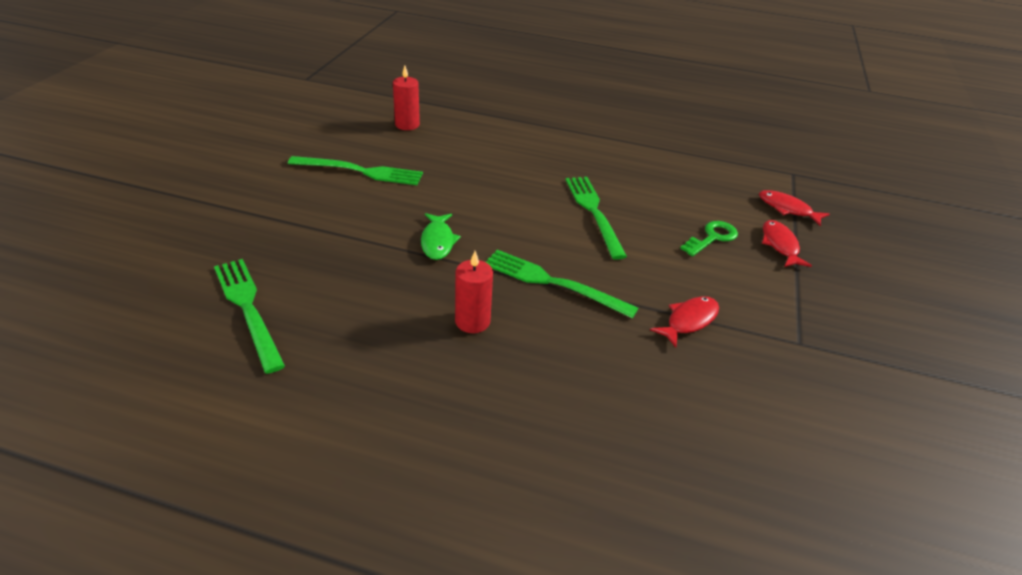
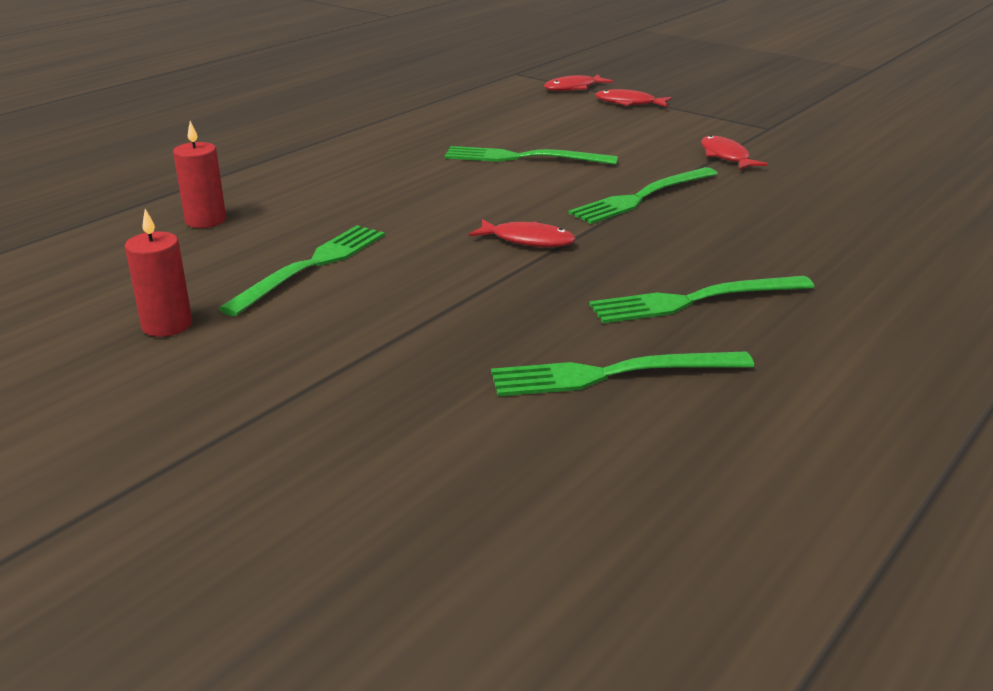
camera: 65 degrees left, 10 degrees down
(369, 334) = (694, 300): none -> green fork
(438, 241) = (528, 240): green fish -> red fish
(472, 321) = (692, 244): red candle -> red candle (167, 325)
(712, 237) = (602, 122): green key -> none

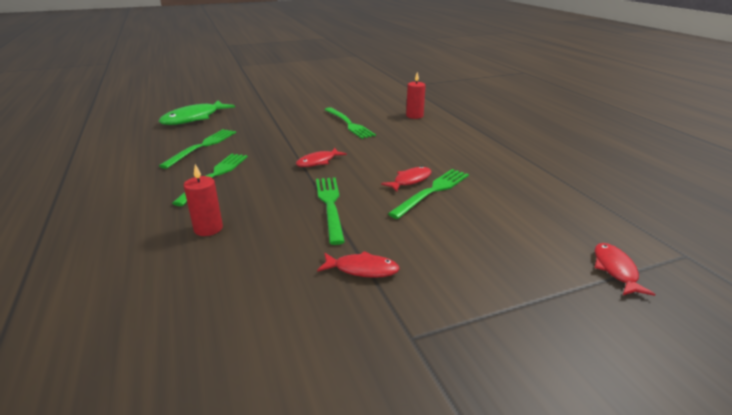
camera: 120 degrees right, 0 degrees up
(167, 325) = (333, 104): red candle -> red candle (208, 228)
(462, 494) = (194, 118): none -> green fish
(629, 103) = (546, 283): red fish -> red fish (410, 180)

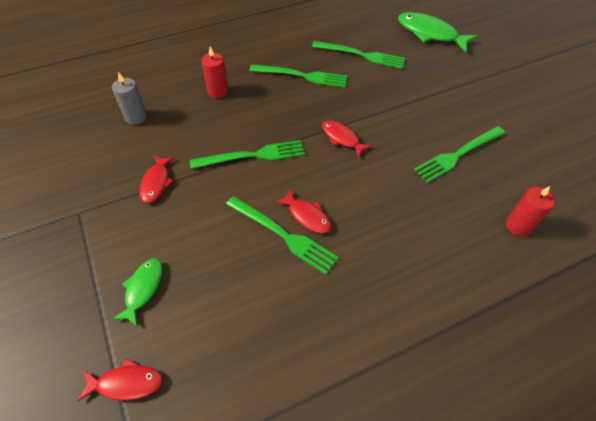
camera: 85 degrees right, 25 degrees up
(225, 299) = (136, 117): none -> grey candle
(513, 268) = (143, 289): none -> green fish

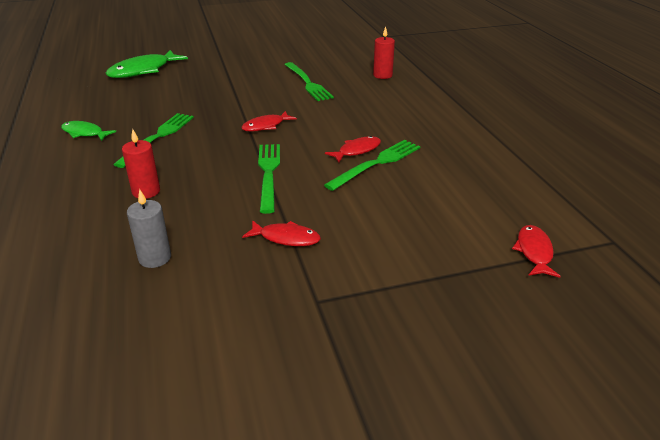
camera: 80 degrees left, 20 degrees down
(143, 289) = (433, 244): green fish -> green fish (84, 133)
(361, 55) = (149, 104): green fork -> none

